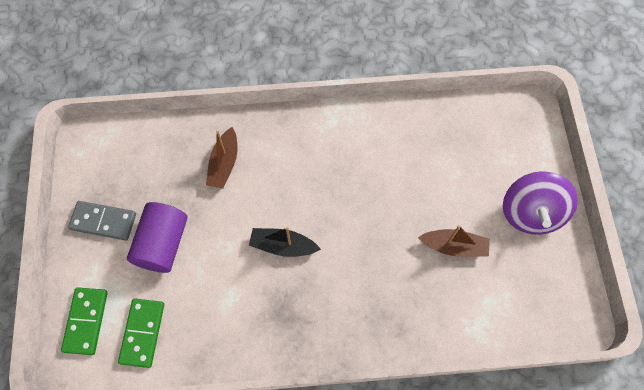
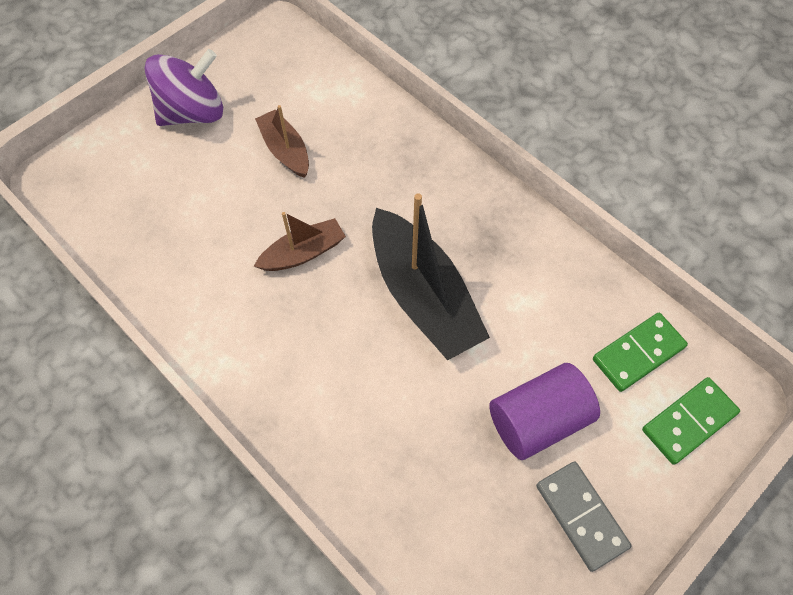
camera: 130 degrees left, 5 degrees down
(224, 164) = (384, 439): brown boat -> brown boat (303, 253)
(283, 246) = (423, 296): black boat -> black boat, size x1.84

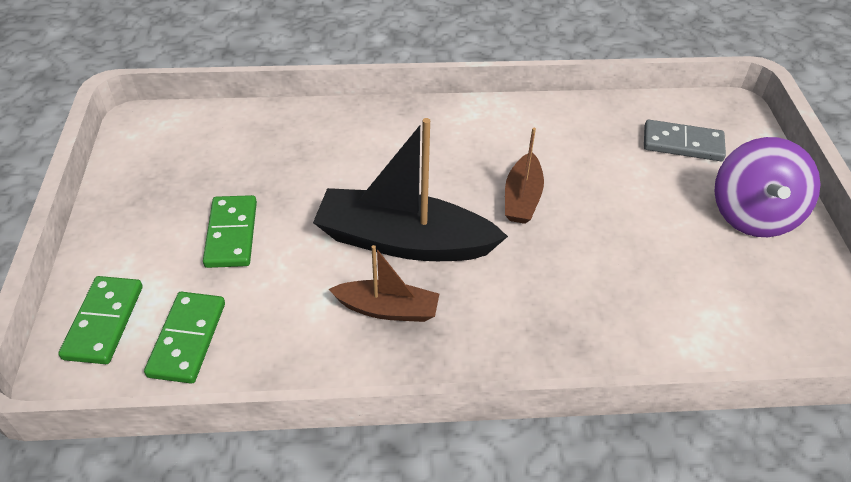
camera: 130 degrees right, 15 degrees down
(285, 150) = (649, 249): brown boat -> brown boat (387, 309)
(538, 420) = (231, 234): purple cylinder -> green domino
(581, 516) = (150, 207): grey domino -> grey domino (682, 144)

